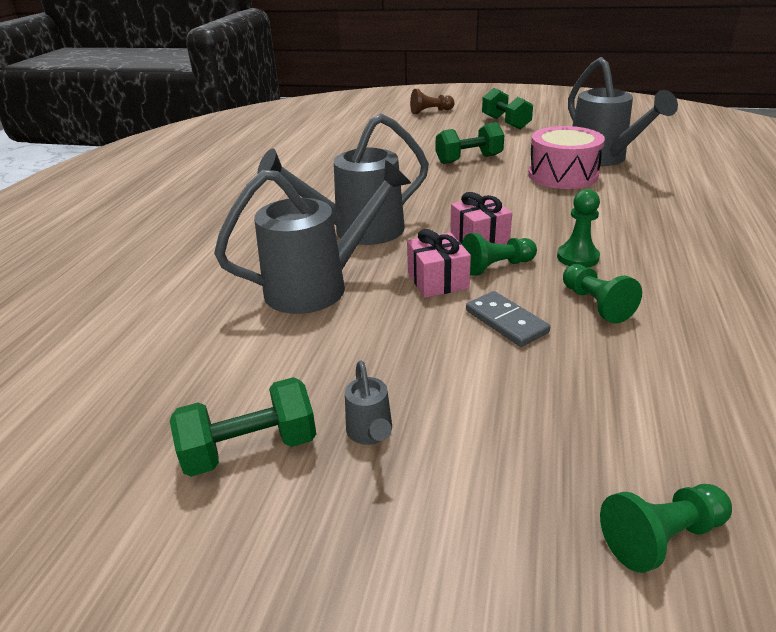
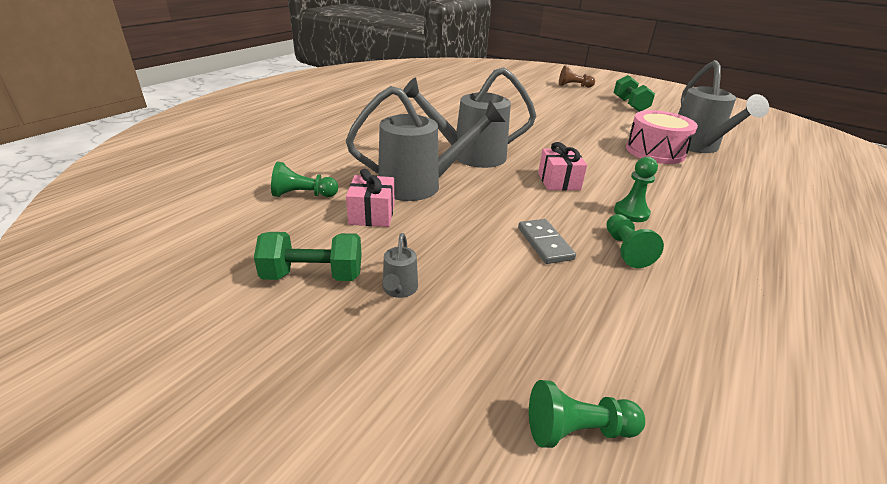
camera: 15 degrees right, 0 degrees up
(437, 280) = (509, 202): pink gift -> pink gift (372, 214)
(469, 159) = (584, 125): green dumbbell -> none
(496, 267) = (560, 204): green pawn -> green pawn (303, 195)

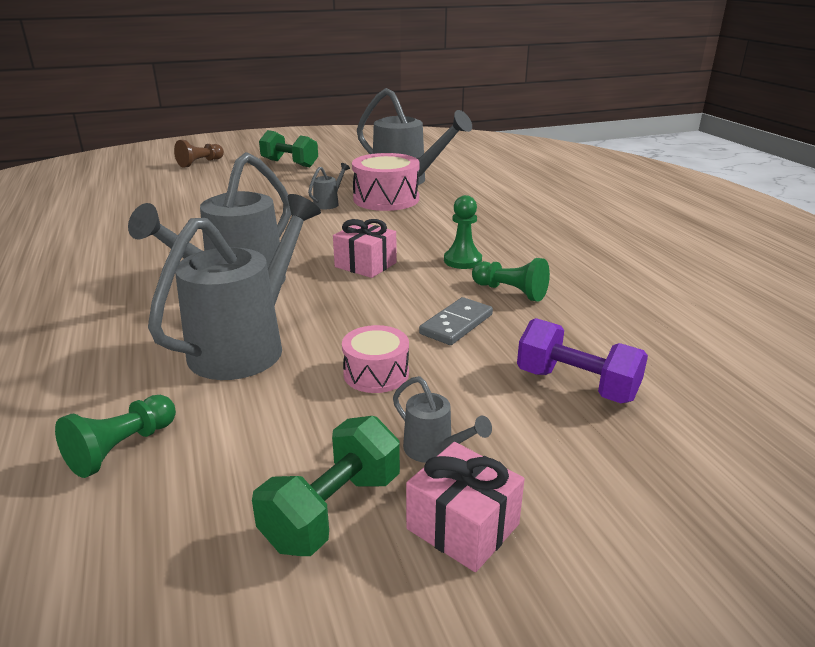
camera: 50 degrees left, 5 degrees down
(372, 214) = (259, 407): pink gift -> pink gift (462, 526)
(448, 236) = (376, 373): none -> pink drum
(545, 243) = (456, 324): grey domino -> grey domino turned 75 degrees counterclockwise
(547, 328) = (576, 385): none -> purple dumbbell
(577, 430) = (704, 432): green pawn -> none
(607, 137) = (328, 203): none -> grey watering can

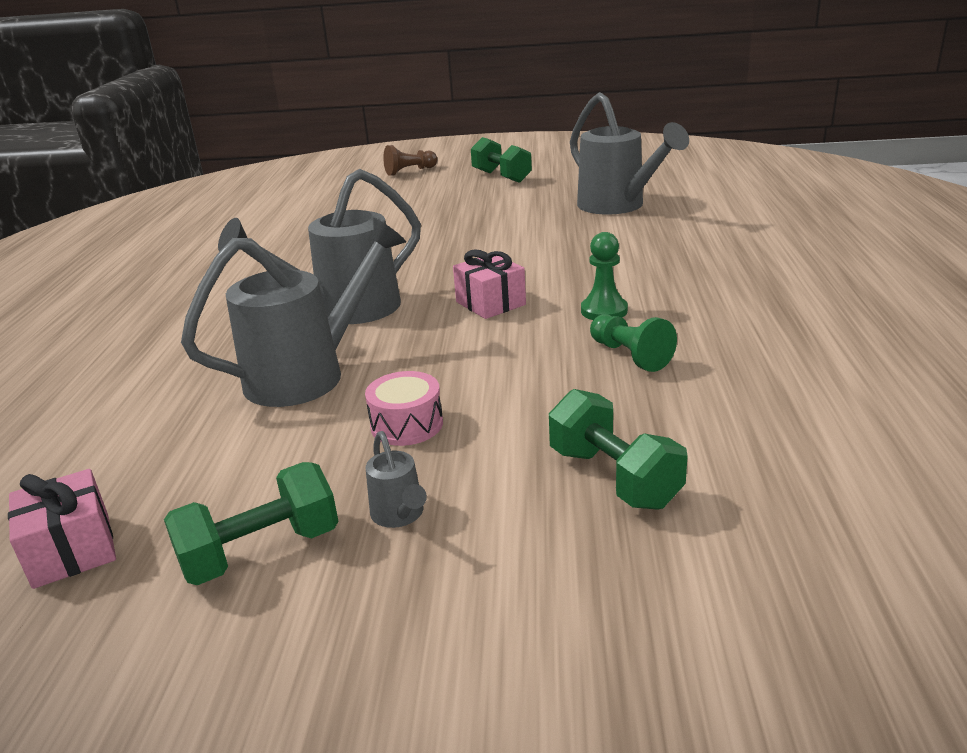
camera: 25 degrees right, 0 degrees up
(121, 448) = (136, 453): green pawn -> none
(328, 203) = (507, 228): grey watering can -> none
(386, 199) = (575, 227): pink drum -> none
(456, 324) = (534, 384): grey domino -> none
(462, 526) = (365, 598): pink gift -> pink gift (72, 550)
(576, 385) = (613, 477): purple dumbbell -> green dumbbell

